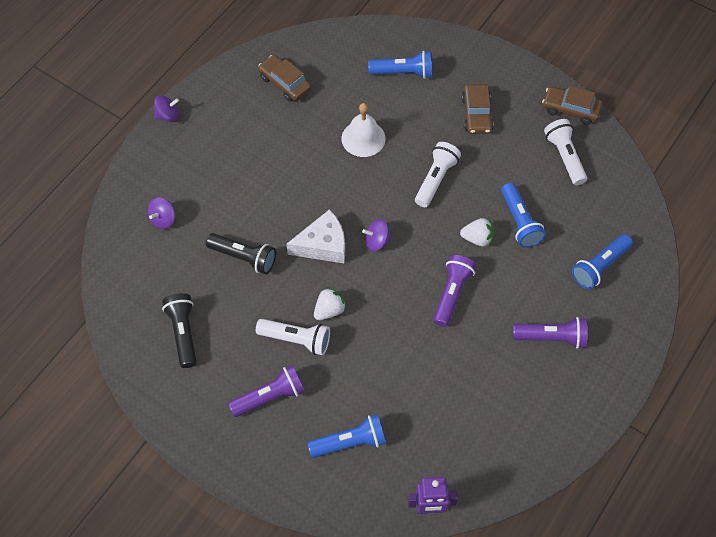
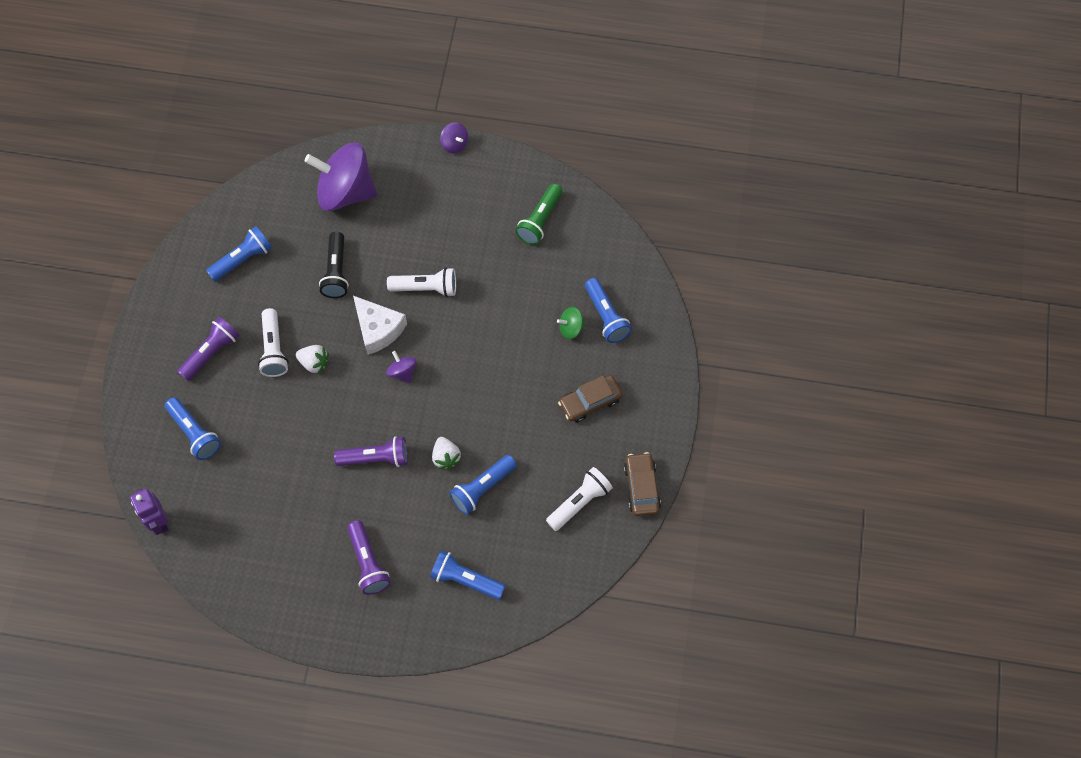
camera: 65 degrees right, 5 degrees up
(163, 219) = (345, 192): purple spinning top -> purple spinning top, size x2.38
(183, 333) = (243, 259): black flashlight -> blue flashlight
(270, 397) = (211, 352): purple flashlight -> purple flashlight turned 90 degrees counterclockwise
(285, 83) = (540, 220): brown car -> green flashlight
(363, 138) = (510, 313): white bell -> none
(401, 101) = (571, 328): none -> green spinning top
(436, 179) = (495, 395): white flashlight -> white flashlight (426, 288)

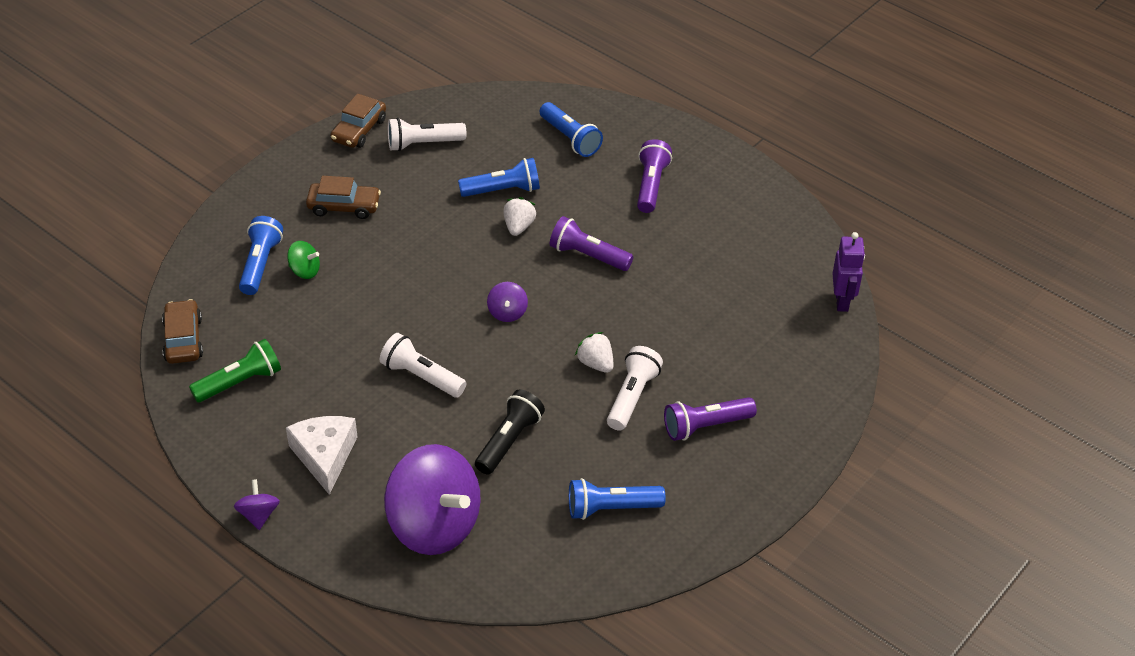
camera: 150 degrees left, 20 degrees down
(195, 433) = (765, 359): blue flashlight -> none
(378, 329) = (504, 362): white cheese -> white cheese (325, 456)
(603, 230) = (183, 339): none -> brown car

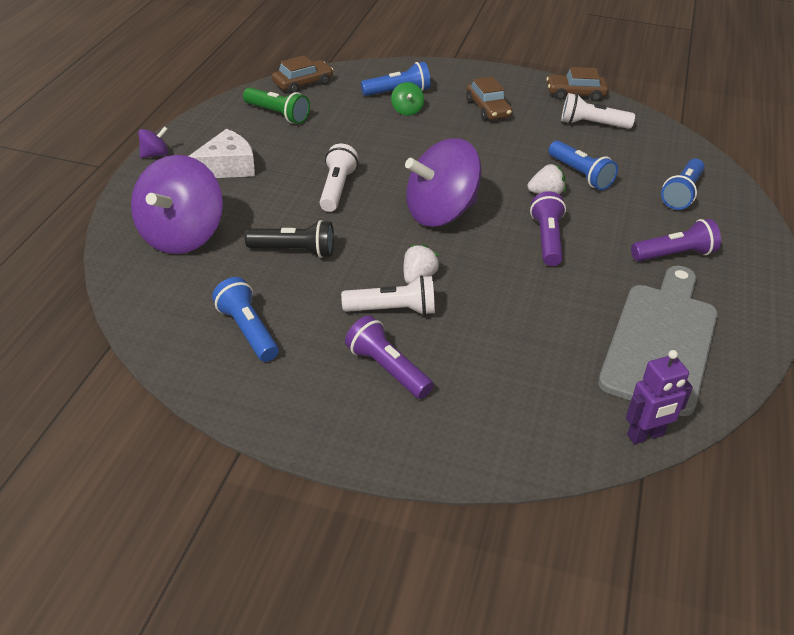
camera: 65 degrees right, 5 degrees down
(423, 144) = (592, 124): white flashlight -> white flashlight turned 45 degrees counterclockwise
(507, 312) = (440, 213): purple spinning top -> purple spinning top, size x2.38
(751, 245) = (661, 342): none -> grey cutting board

